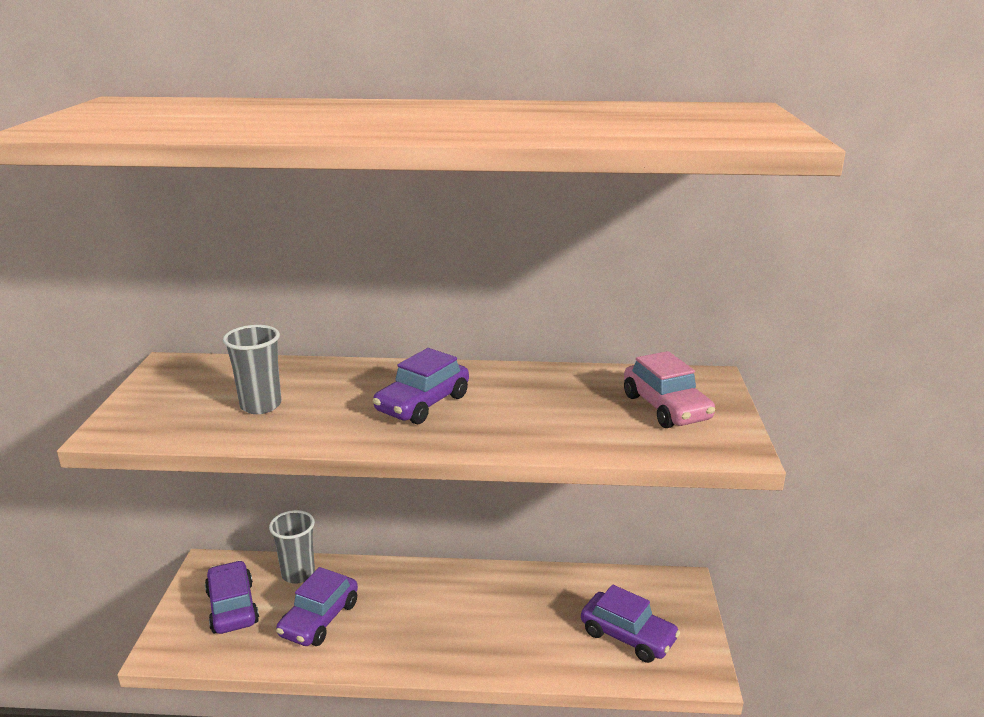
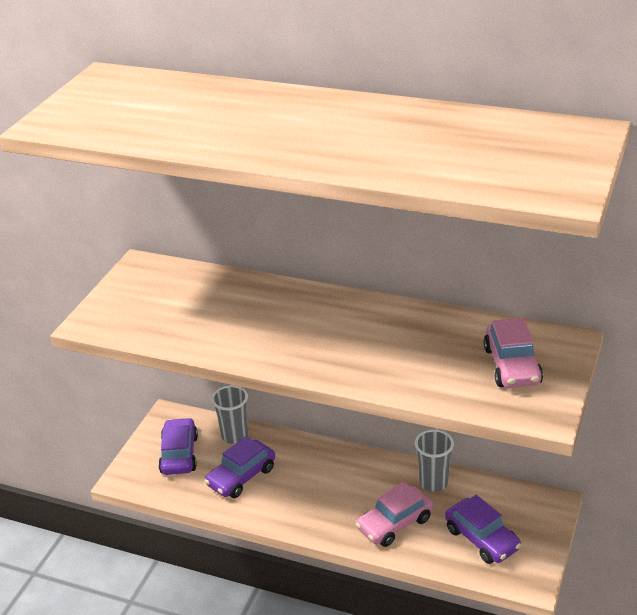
camera: 20 degrees right, 10 degrees up
(261, 405) = (196, 316): grey cup -> grey cup (433, 482)
(422, 403) = (317, 332): purple car -> none
(523, 638) = (394, 523): none -> pink car

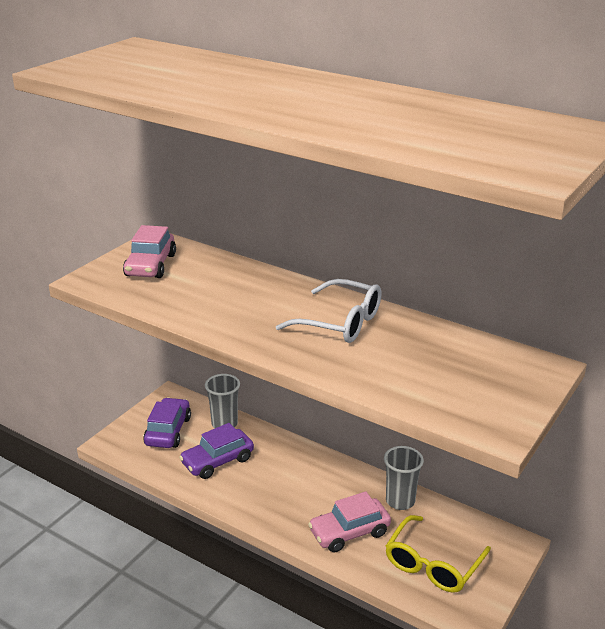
camera: 10 degrees right, 5 degrees down
(363, 328) = (340, 322): none -> white glasses
(482, 539) = (433, 564): purple car -> yellow glasses
(512, 366) = (478, 380): pink car -> pink car (150, 265)

